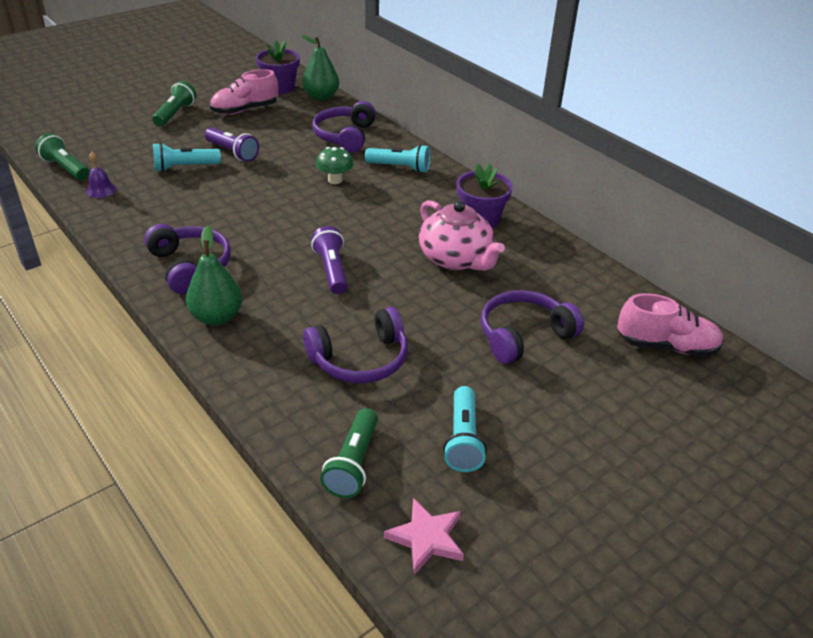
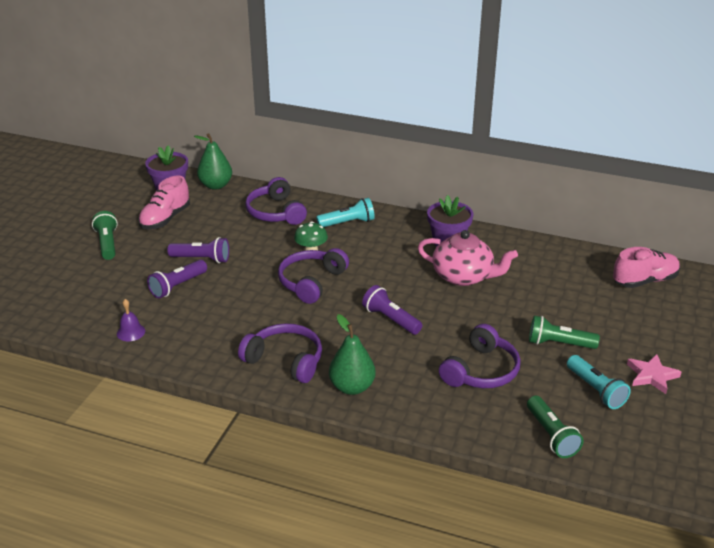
camera: 30 degrees left, 5 degrees down
(65, 168) = (72, 327): green flashlight -> green flashlight (558, 344)
(184, 167) = (177, 286): turquoise flashlight -> purple flashlight
(426, 538) = (637, 455): pink star -> pink star (652, 376)
(523, 335) = (560, 310): purple headphones -> purple headphones (311, 282)

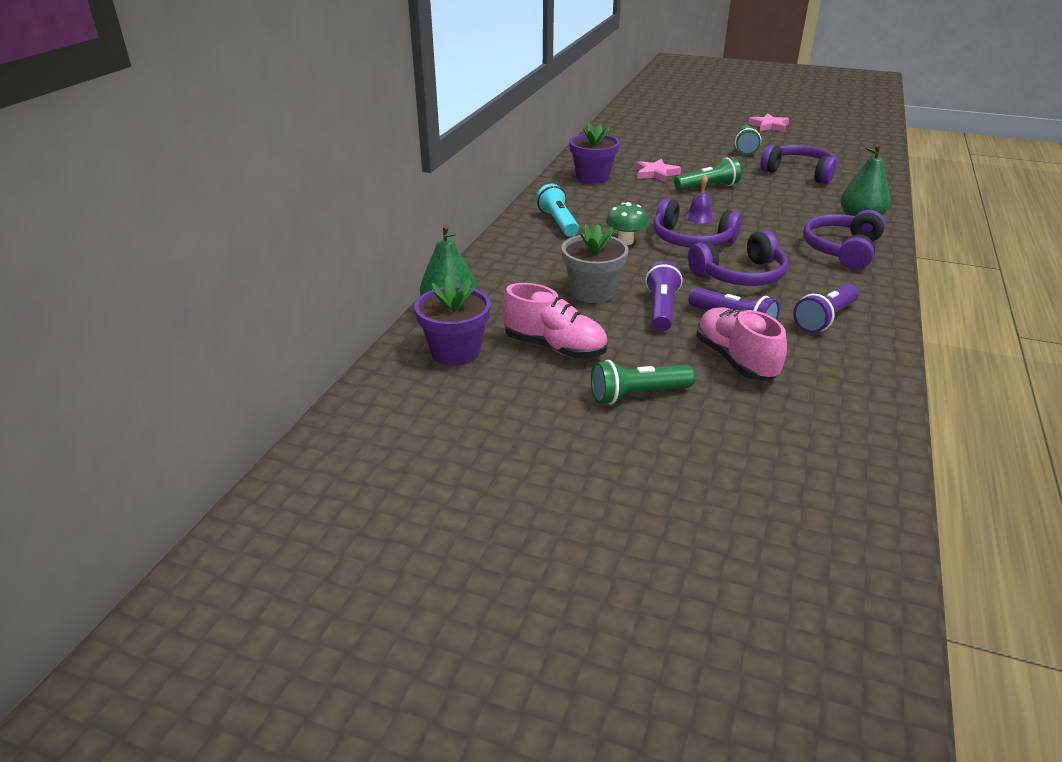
camera: 90 degrees left, 0 degrees up
(131, 332) = (852, 347): purple bell -> purple bell (699, 217)
(231, 234) = (592, 292): none -> grey flower pot
(275, 212) = (533, 264): purple headphones -> purple headphones (740, 275)
(390, 319) = (743, 203): purple flashlight -> purple flashlight (824, 319)
(463, 276) = (656, 173): pink teapot -> pink star
(551, 435) = (862, 156): green flashlight -> green flashlight (708, 187)
(596, 390) = (798, 141): turquoise flashlight -> none
(644, 281) = (642, 118): pink shoe -> pink shoe (735, 360)

